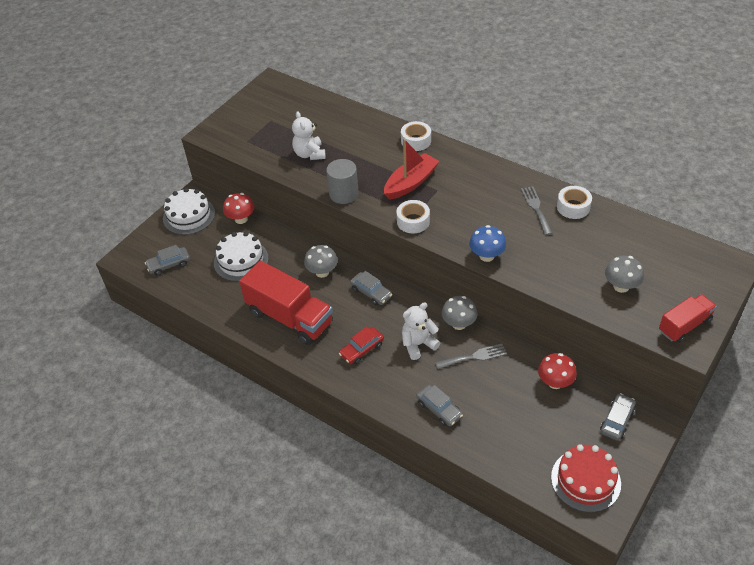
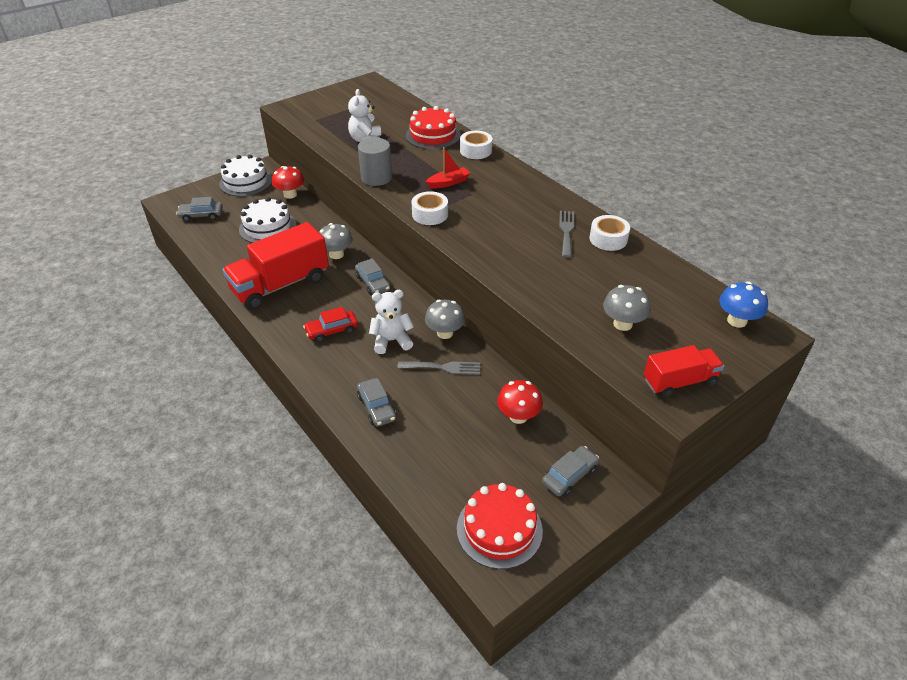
camera: 15 degrees right, 5 degrees down
(290, 317) = (280, 285): red truck -> red truck turned 90 degrees clockwise
(368, 132) = (433, 135): none -> red cake
(410, 183) = (448, 183): red boat -> red boat, size x0.62
(486, 256) = (487, 261): blue mushroom -> blue mushroom (736, 321)

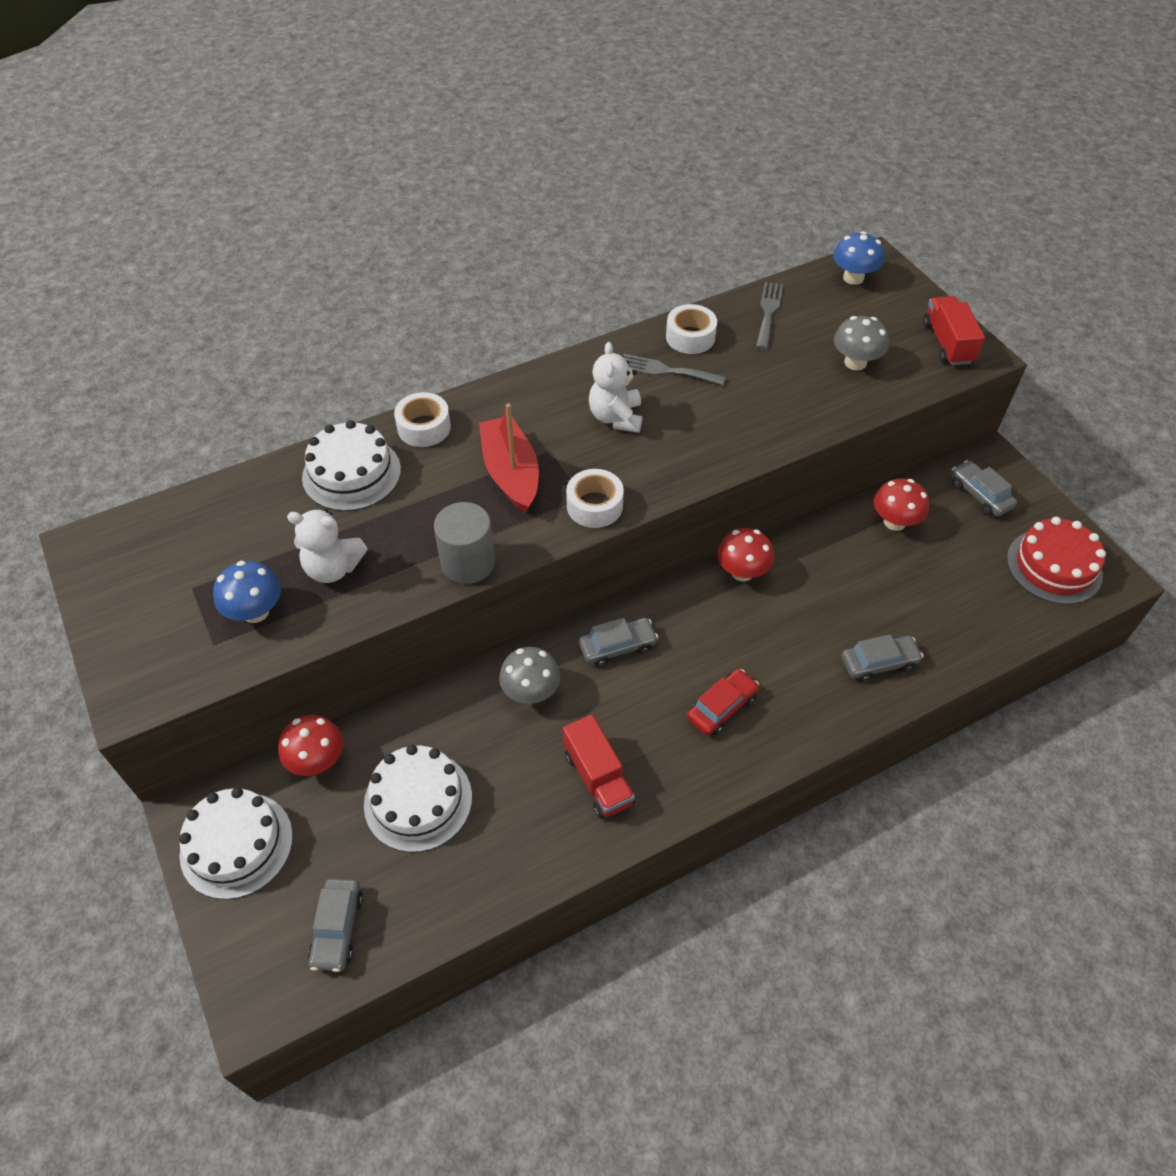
camera: 80 degrees left, 10 degrees up
(280, 285) = (598, 778): red truck -> red truck, size x0.56
(332, 330) = (721, 707): red car -> red car turned 120 degrees counterclockwise
(335, 126) = (255, 611): none -> blue mushroom
(391, 341) = (751, 634): white teddy bear -> white teddy bear (616, 417)
(433, 135) = (351, 473): red cake -> white cake
(443, 367) = (809, 582): grey fork -> grey fork (768, 312)
(445, 333) = (742, 572): grey mushroom -> red mushroom
(448, 183) = (511, 473): red boat -> red boat, size x1.63

